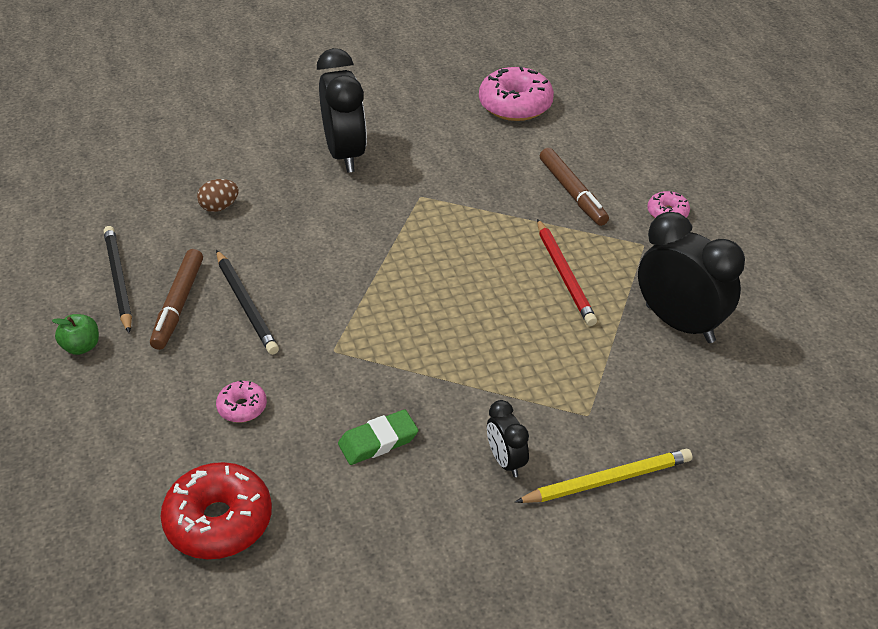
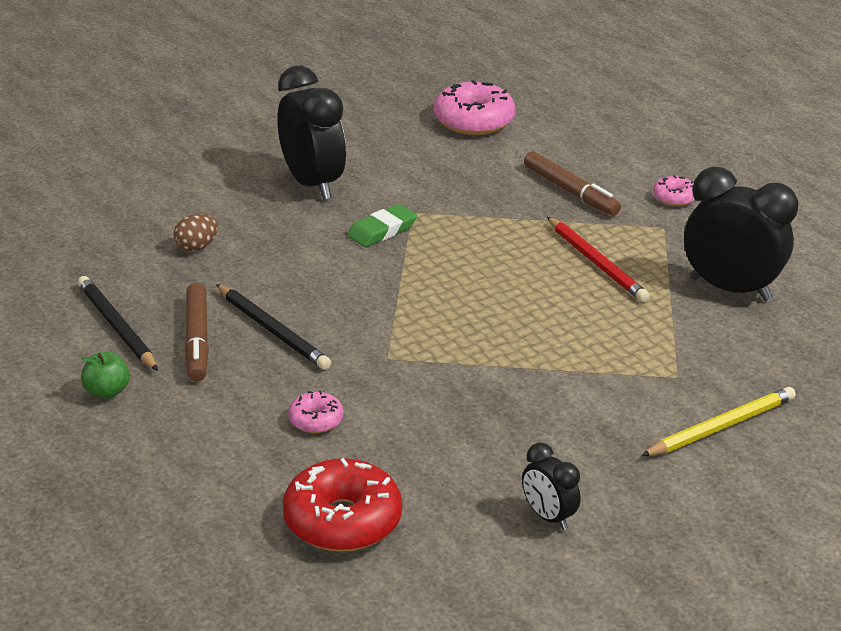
camera: 15 degrees left, 10 degrees down
(378, 441) = (475, 428): green eraser -> green eraser (382, 231)
(506, 461) = (614, 426): black clock -> black clock (548, 517)

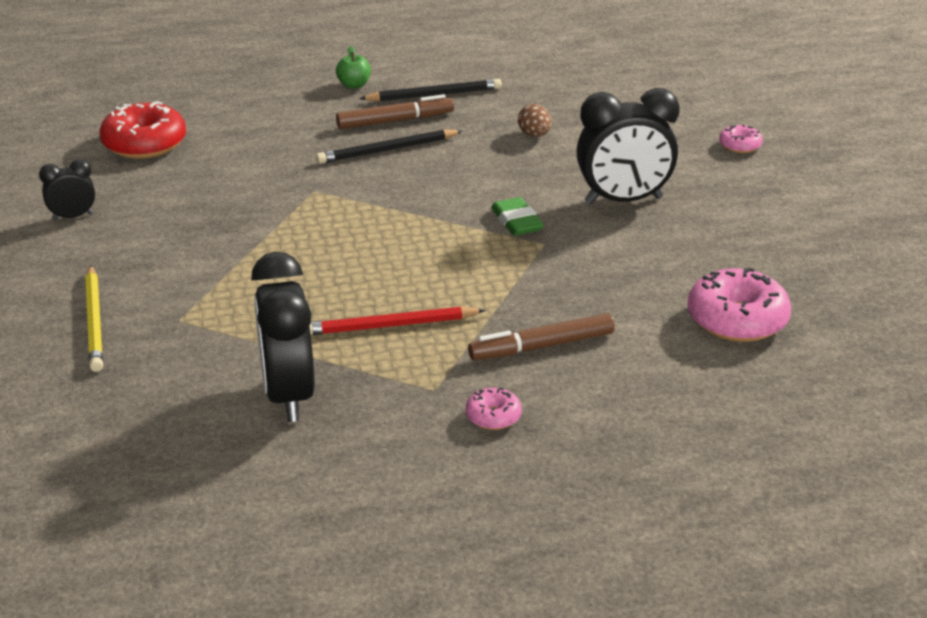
camera: 110 degrees right, 0 degrees up
(197, 340) = (395, 121): brown marker -> brown marker turned 150 degrees clockwise
(316, 420) = (259, 150): pink donut -> pink donut (740, 145)
(730, 289) = (288, 396): black clock -> black clock turned 120 degrees clockwise

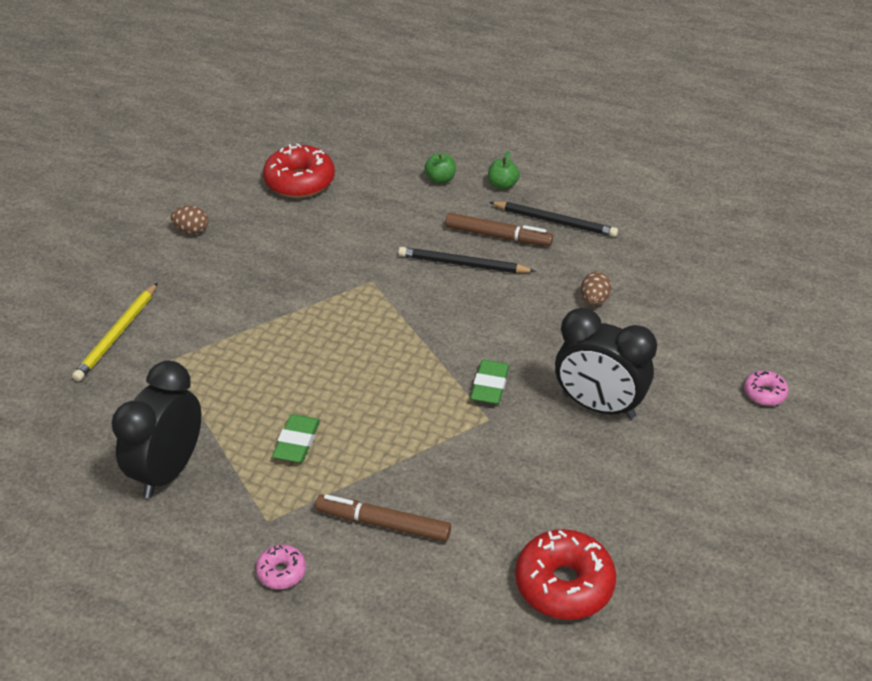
camera: 35 degrees right, 10 degrees up
(73, 217) = (192, 230): black clock -> brown egg
(288, 99) = (440, 179): none -> green apple
(390, 325) = (297, 442): red pencil -> green eraser
(737, 320) = (564, 584): pink donut -> red donut

